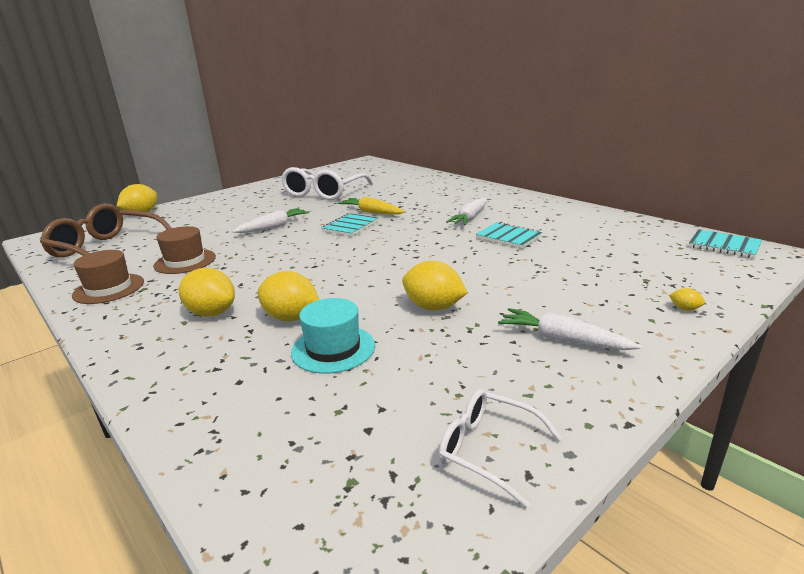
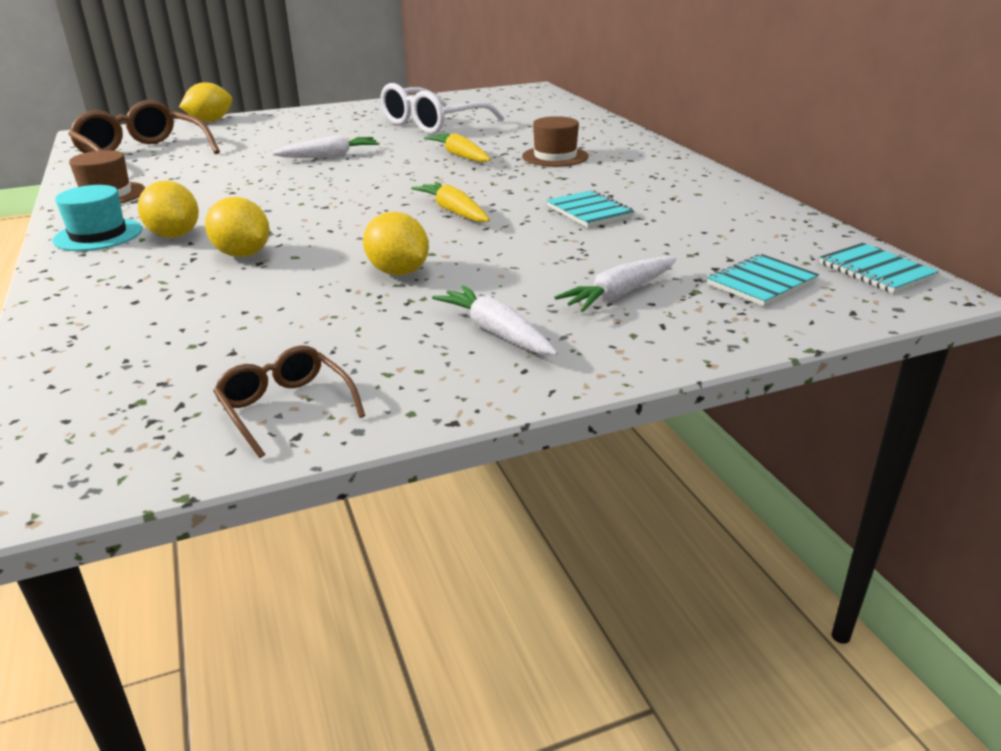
camera: 20 degrees right, 5 degrees up
(185, 261) = (202, 179): brown hat -> brown hat (555, 156)
(333, 349) = (249, 291): turquoise hat -> turquoise hat (98, 235)
(350, 226) = (415, 169): turquoise notebook -> turquoise notebook (761, 282)
(417, 253) = (453, 211): none -> yellow carrot
(470, 218) = (572, 181): white carrot -> white carrot (619, 294)
(488, 450) = (286, 408): white glasses -> brown glasses
(684, 309) = (694, 332): yellow lemon -> none

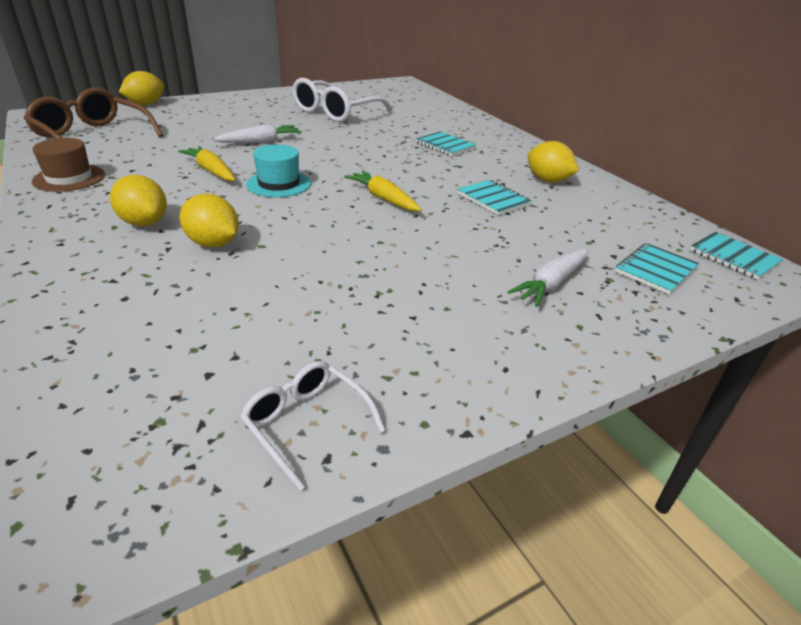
camera: 10 degrees left, 5 degrees up
(98, 235) = (71, 222): turquoise hat -> turquoise hat (278, 184)
(286, 408) = (306, 423): brown glasses -> white glasses
(398, 272) = (358, 262): yellow lemon -> yellow lemon (547, 180)
(460, 156) = (369, 143): yellow carrot -> yellow carrot (211, 171)
(496, 332) = (466, 327): white carrot -> none
(555, 156) = (445, 145): brown hat -> turquoise notebook

